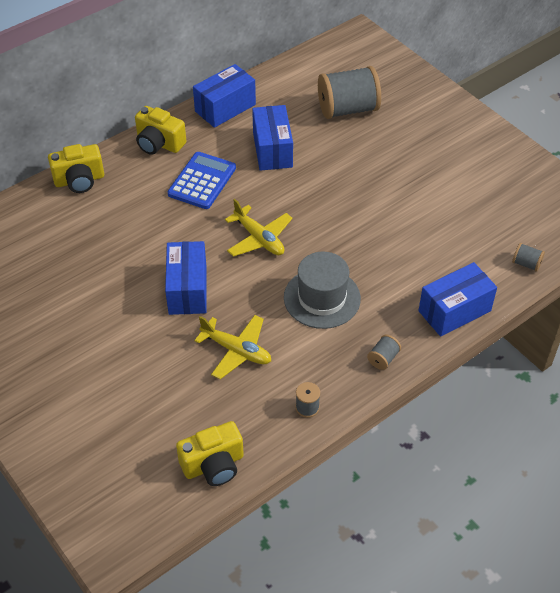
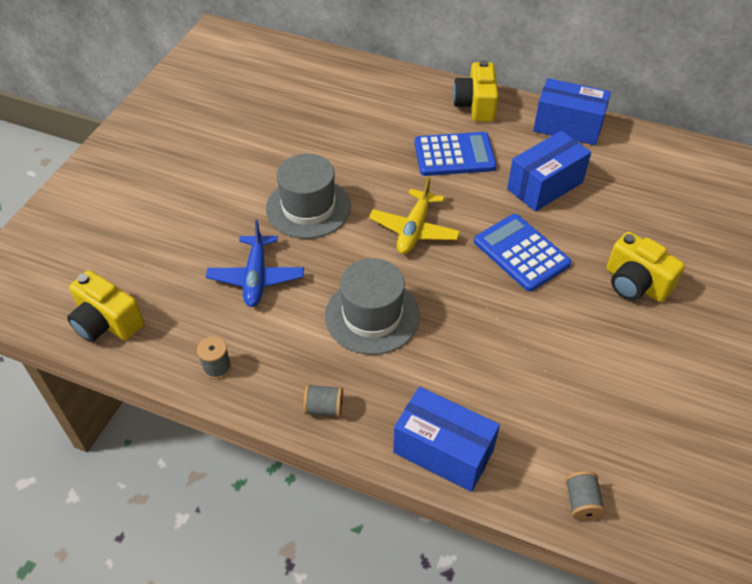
camera: 60 degrees right, 0 degrees up
(79, 180) = (384, 79): yellow camera -> yellow camera (635, 283)
(187, 289) = (308, 207): blue box -> grey hat
(236, 350) = (256, 277): yellow plane -> blue plane
(323, 193) = (521, 253): none -> blue calculator
(348, 109) = (666, 218): grey spool -> none

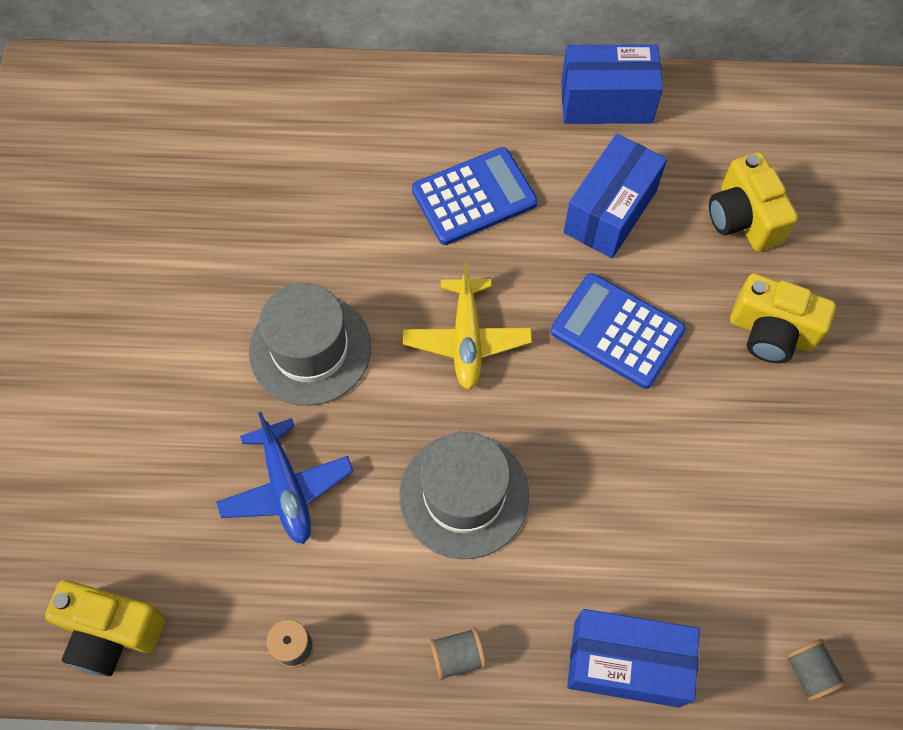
camera: 20 degrees left, 15 degrees up
(475, 105) = (471, 101): yellow camera -> yellow camera (743, 218)

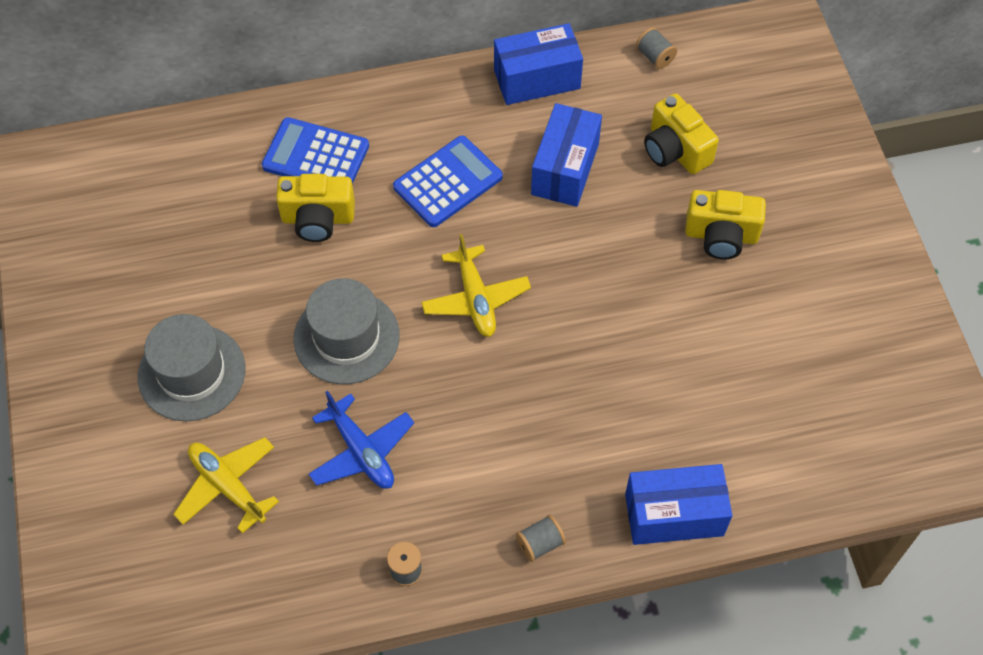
camera: 15 degrees left, 5 degrees down
(112, 632) = (251, 598): yellow camera -> yellow camera (318, 219)
(127, 491) = (228, 486): none -> yellow plane
(464, 495) = (509, 421): grey hat -> grey hat (192, 373)
(617, 331) = (597, 263): blue calculator -> blue calculator (316, 156)
(809, 672) = (815, 485): grey spool -> grey spool (655, 57)

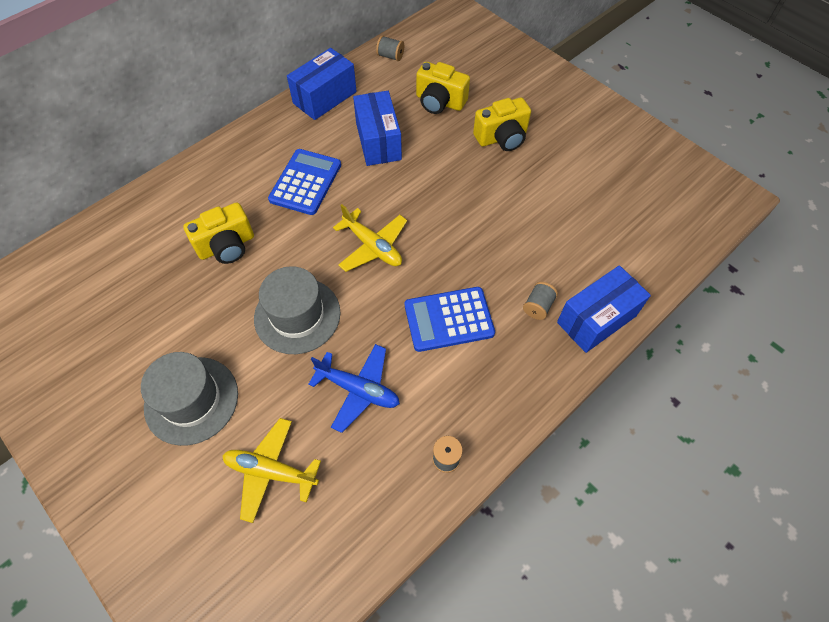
camera: 30 degrees left, 0 degrees up
(316, 156) = (200, 206): blue calculator -> blue calculator (449, 319)
(540, 543) = (525, 386): grey spool -> grey spool (538, 306)

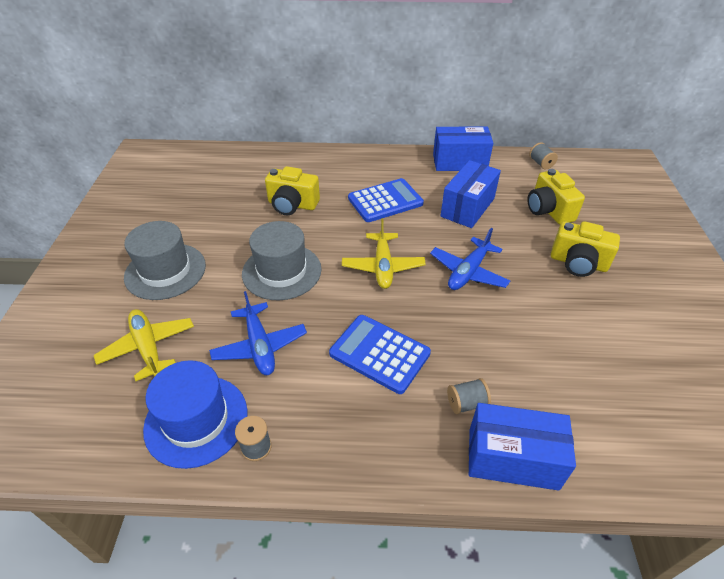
camera: 45 degrees right, 15 degrees down
(382, 483) = (196, 420): none -> blue hat
(438, 202) = (468, 272): none -> blue plane

